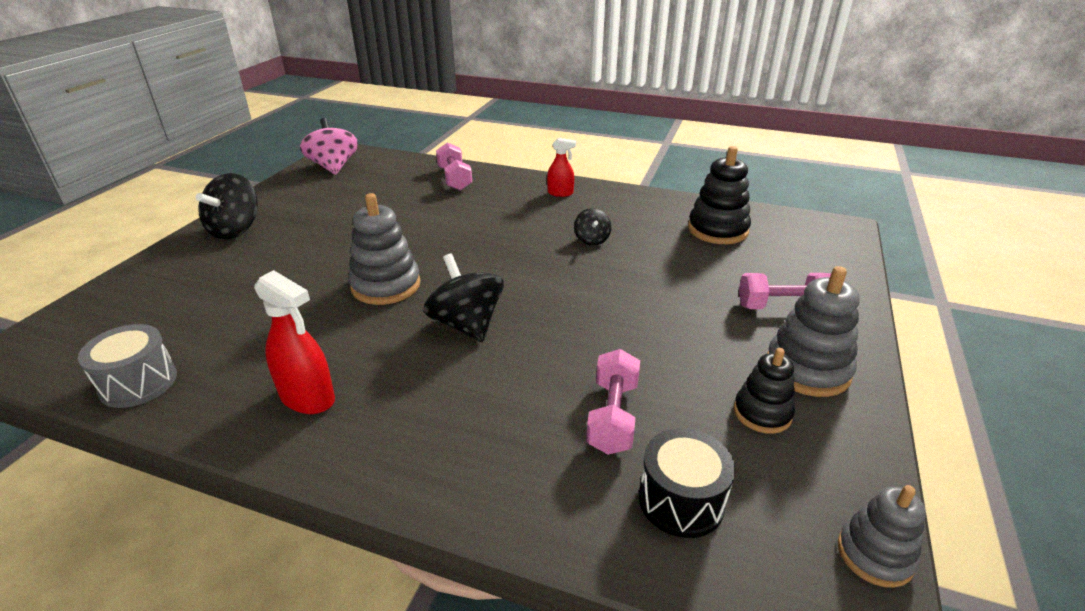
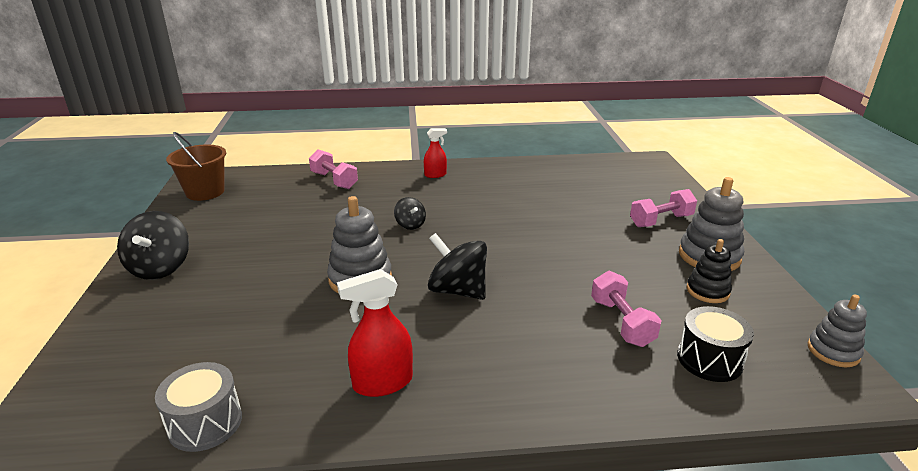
camera: 25 degrees left, 5 degrees down
(308, 398) = (382, 383): red spray bottle -> red spray bottle turned 150 degrees clockwise
(333, 167) = (205, 192): pink spinning top -> brown bucket
(592, 240) = (493, 205): black spinning top -> black spinning top (410, 225)
(717, 230) = (575, 178): black stacking toy -> none

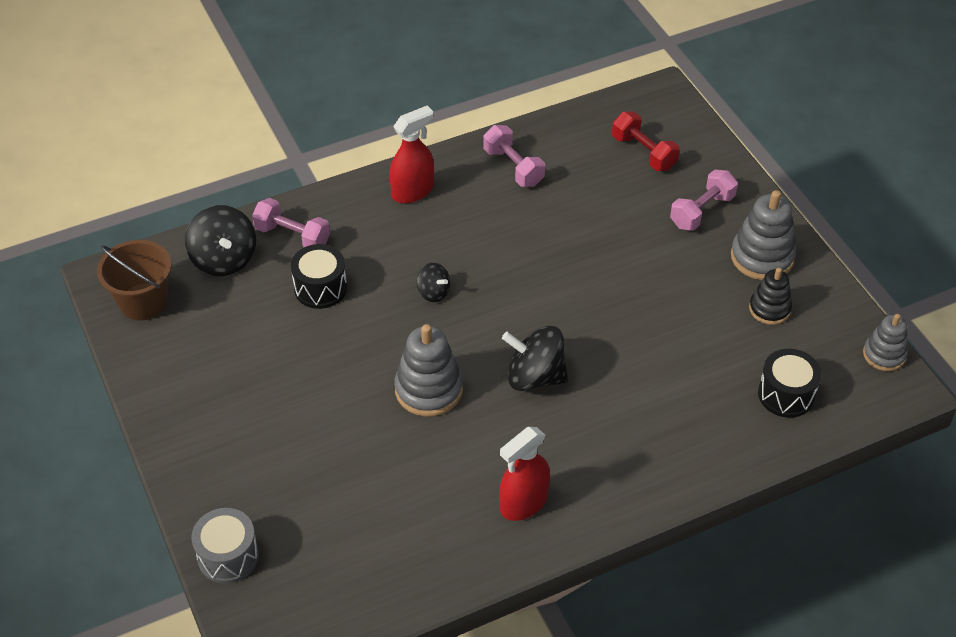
camera: 20 degrees left, 20 degrees up
(160, 268) = (202, 436): black spinning top -> black spinning top (224, 259)
(205, 423) = (400, 586): grey drum -> grey drum (228, 556)
(329, 207) = (320, 288): none -> black drum
(435, 175) = (413, 191): red spray bottle -> red spray bottle, size x1.59
(621, 322) = (702, 373): pink dumbbell -> pink dumbbell (513, 167)
(623, 184) = (644, 152): none -> red dumbbell

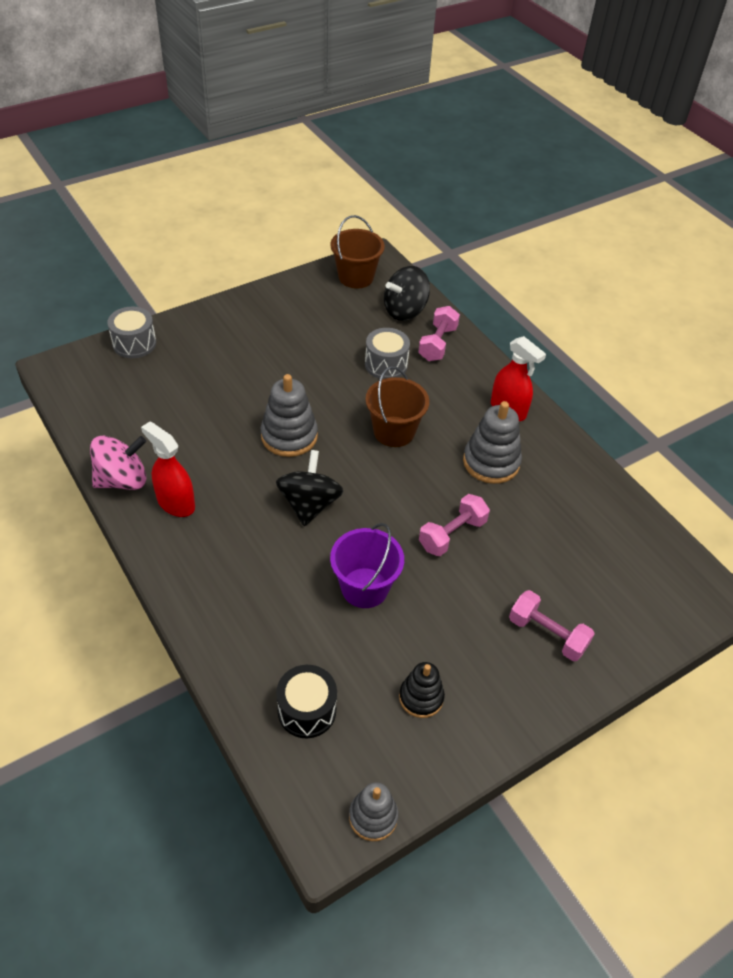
camera: 80 degrees right, 0 degrees up
(320, 288) = (386, 364): black drum -> grey drum
(433, 292) = (394, 431): black spinning top -> brown bucket
(482, 559) = (122, 480): none -> pink spinning top
(513, 167) = (560, 476): pink dumbbell -> pink dumbbell (452, 534)
(644, 152) = (617, 581): red dumbbell -> none
(647, 338) = (364, 588): none -> purple bucket
(762, 257) = (494, 692): grey stacking toy -> grey stacking toy (491, 462)

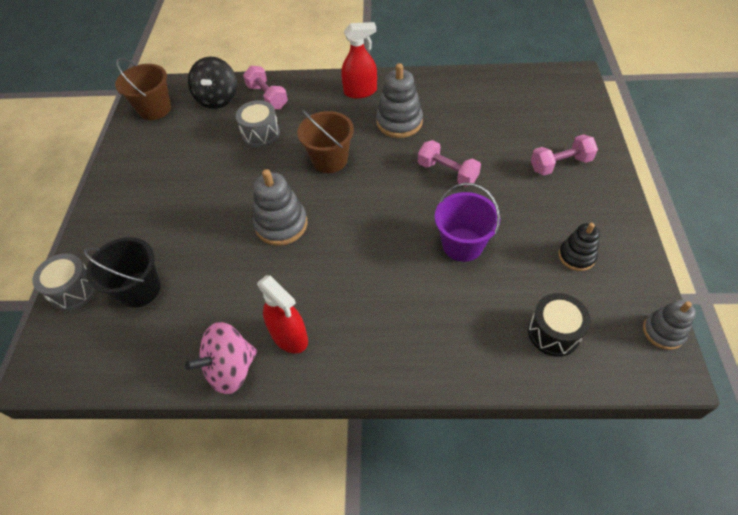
camera: 50 degrees left, 5 degrees up
(122, 480) = (231, 369): pink spinning top -> pink spinning top turned 135 degrees counterclockwise
(160, 381) = (139, 289): none -> black bucket
(175, 503) = (289, 336): red spray bottle -> red spray bottle turned 120 degrees counterclockwise
(309, 504) = (360, 242): black spinning top -> none
(452, 534) = (447, 172): pink dumbbell -> pink dumbbell turned 45 degrees counterclockwise

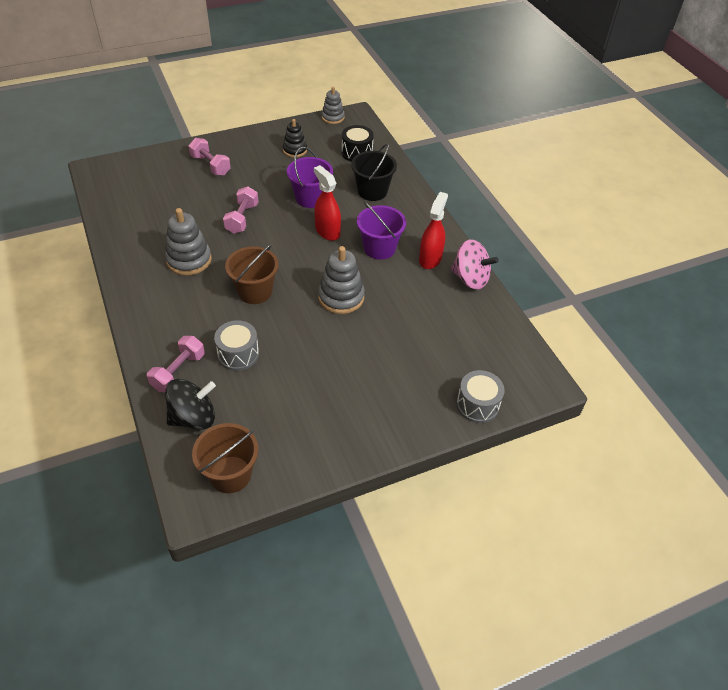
camera: 120 degrees left, 5 degrees down
(139, 289) = (449, 360): black bucket -> black bucket (372, 191)
(336, 287) = (379, 248): none -> purple bucket
(360, 91) = (150, 299): red spray bottle -> red spray bottle (327, 231)

